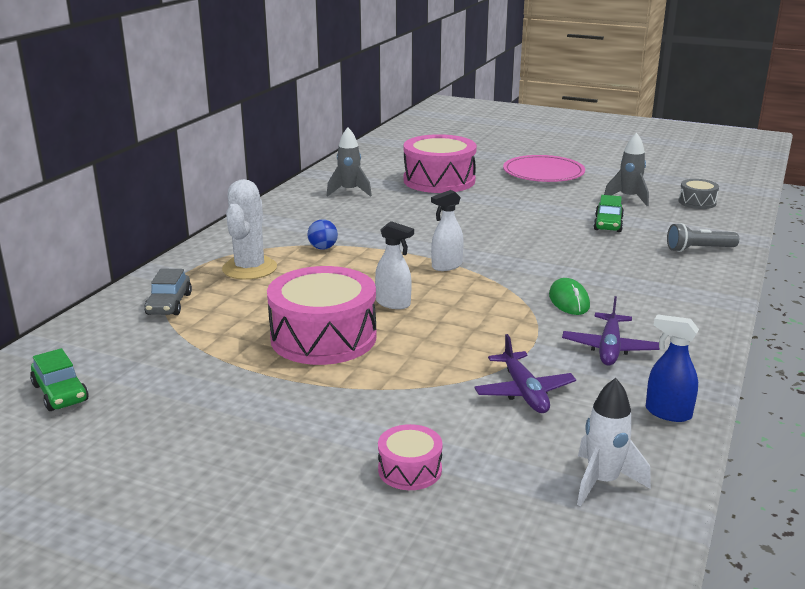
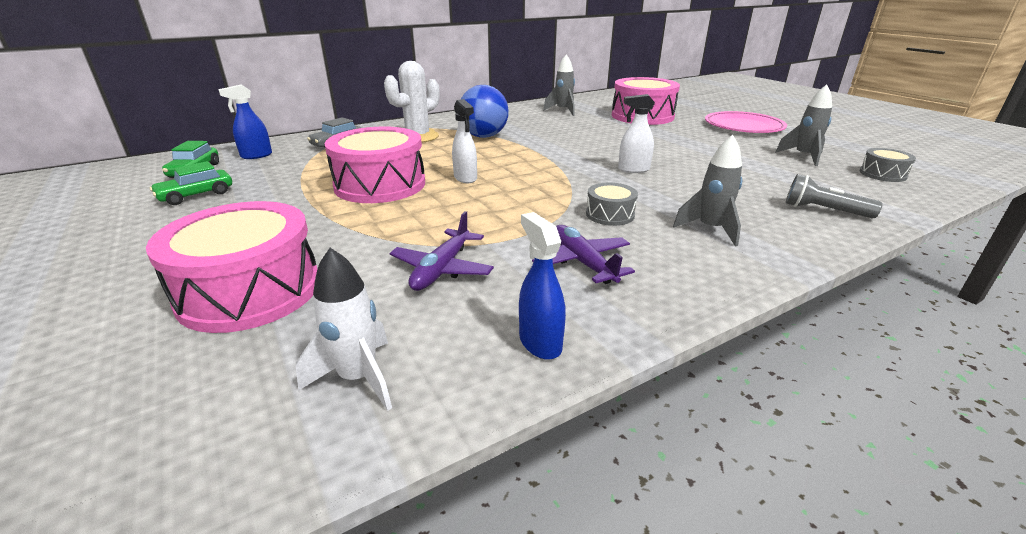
camera: 35 degrees right, 5 degrees up
(98, 350) = (256, 156): none -> blue spray bottle
(323, 248) = (484, 136): blue ball -> blue ball, size x2.04
(410, 470) = (250, 291): pink drum -> pink drum, size x2.11
(446, 266) = (549, 165): white spray bottle -> white spray bottle (633, 169)
(569, 301) = (610, 214): green mouse -> grey drum
(608, 224) = (749, 170): green car -> green car (196, 195)
(609, 348) = (582, 262): purple plane -> purple plane turned 105 degrees clockwise
(651, 290) = (710, 229): none -> grey rocket

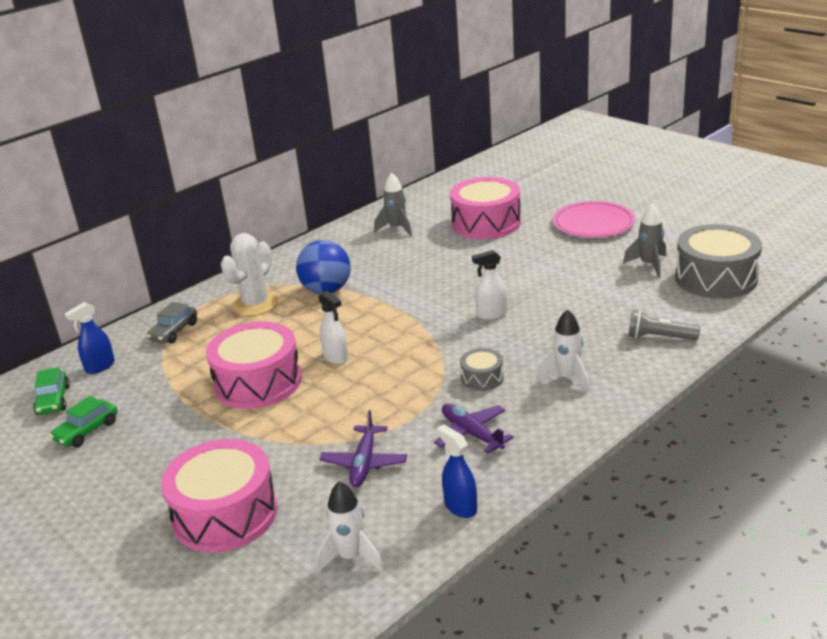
camera: 10 degrees left, 0 degrees up
(710, 229) = (567, 378): grey rocket -> white rocket
(882, 174) = (716, 278): grey drum -> grey drum, size x2.11

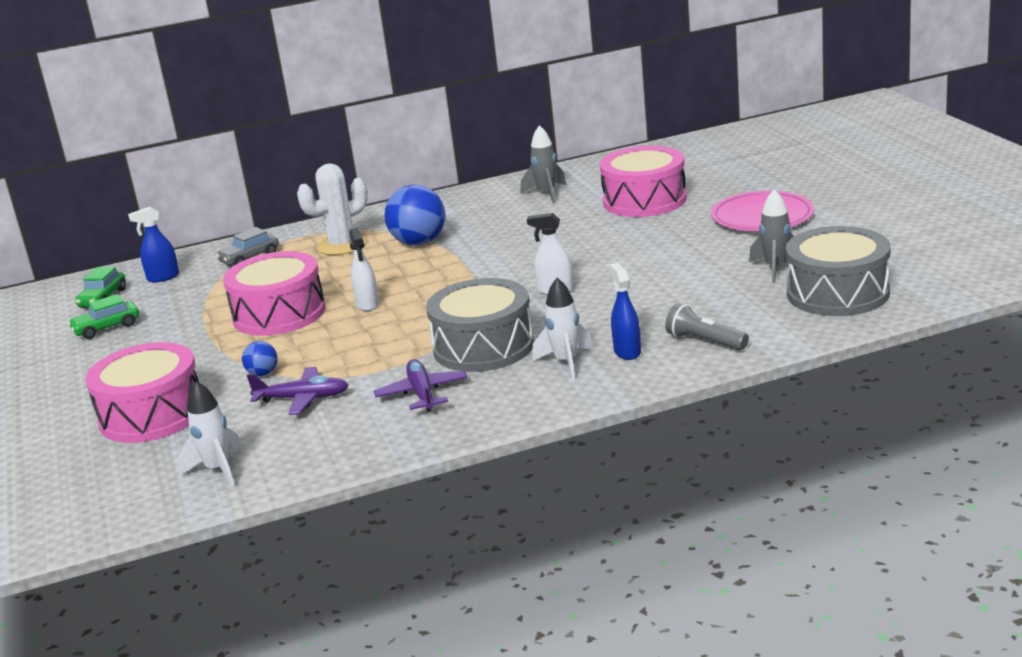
camera: 25 degrees right, 5 degrees down
(300, 446) = (263, 374): none -> blue ball
(364, 463) = (303, 399): purple plane -> purple plane turned 120 degrees counterclockwise
(460, 507) = (348, 451): blue spray bottle -> blue spray bottle (627, 351)
(482, 378) = (483, 347): grey drum -> grey drum, size x2.11

